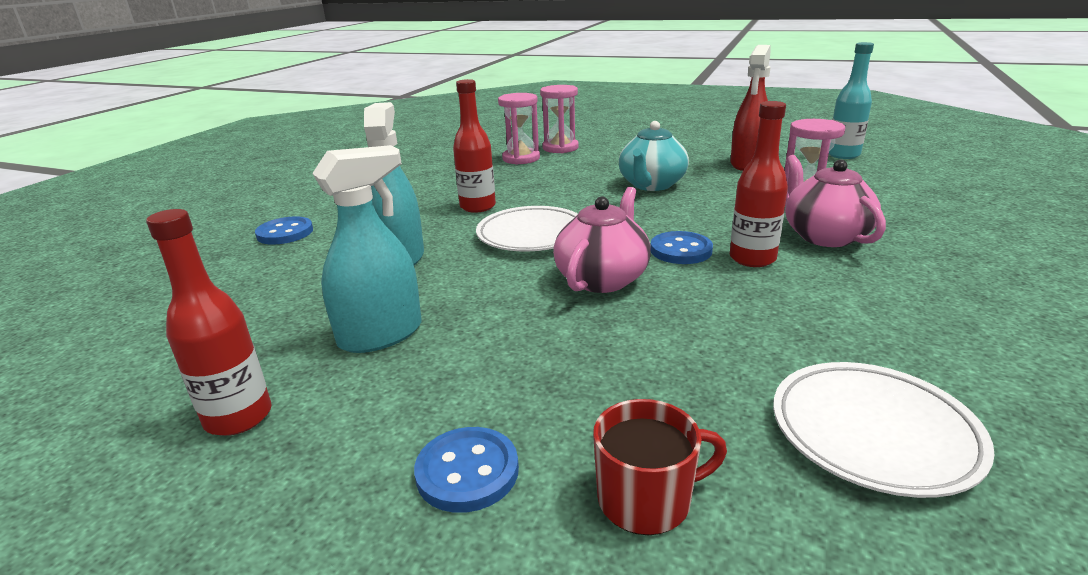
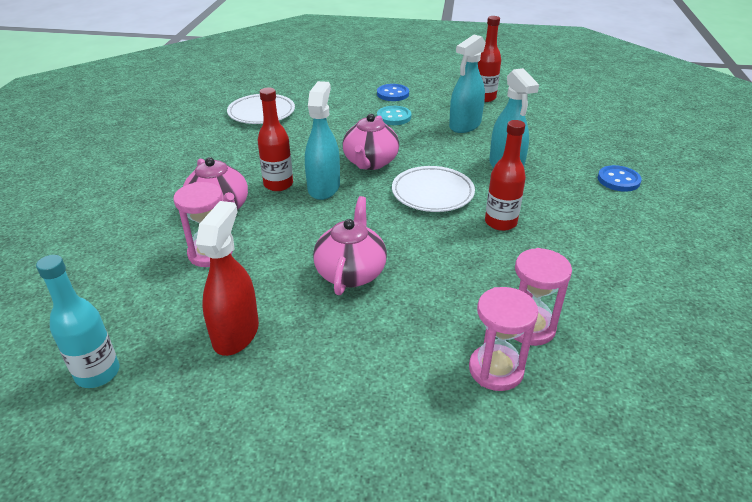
camera: 165 degrees right, 10 degrees up
(513, 375) = (394, 117): none -> turquoise button
(646, 499) = (337, 94): red mug -> none
(651, 185) = (351, 272): turquoise teapot -> pink teapot
(681, 250) = (324, 187): blue button -> turquoise spray bottle

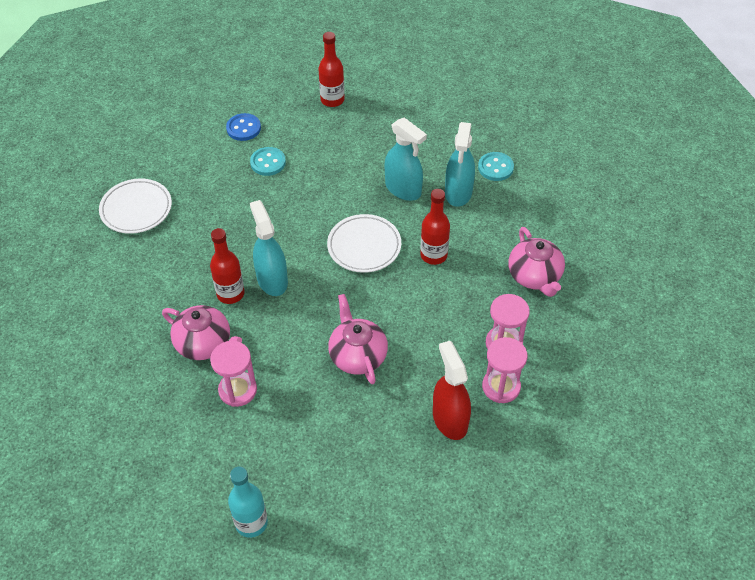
camera: 30 degrees left, 15 degrees up
(236, 333) = (318, 446): red spray bottle -> red spray bottle (450, 419)
(370, 162) = (289, 232): pink teapot -> pink teapot (534, 276)
(465, 125) = (338, 148): turquoise spray bottle -> turquoise spray bottle (458, 192)
(618, 180) = (495, 167): blue button -> turquoise button

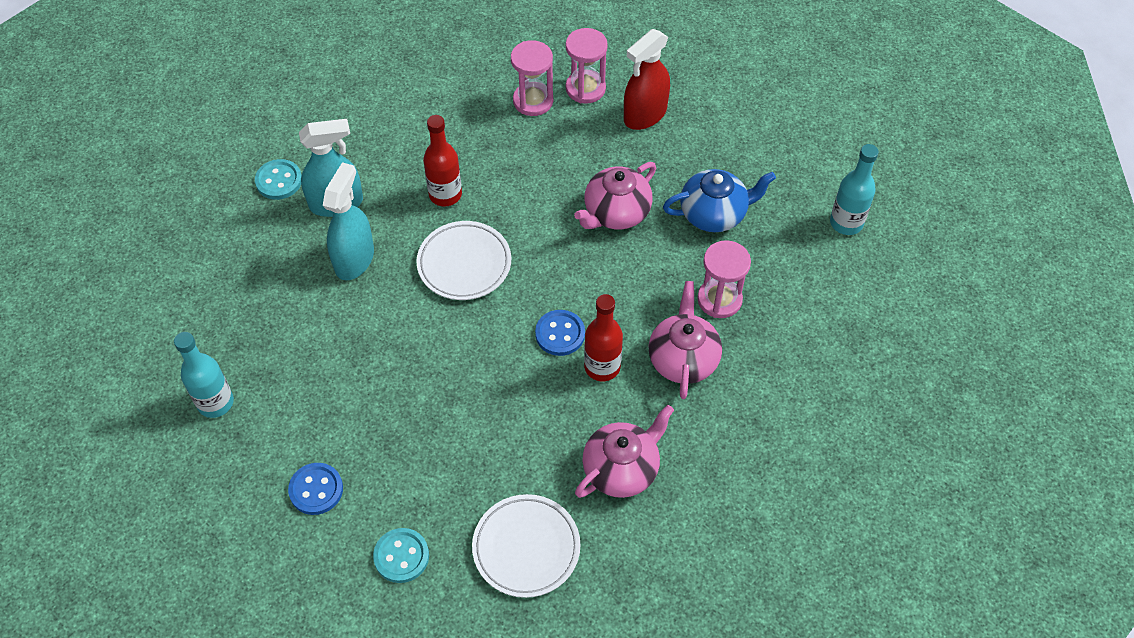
camera: 115 degrees left, 5 degrees up
(268, 162) = (371, 427): turquoise button -> turquoise button (401, 556)
(272, 280) = (560, 334): turquoise spray bottle -> blue button
(318, 424) = (714, 214): none -> blue teapot
(332, 100) = (215, 402): red bottle -> turquoise bottle
(534, 276) = (432, 101): pink teapot -> pink teapot (622, 469)

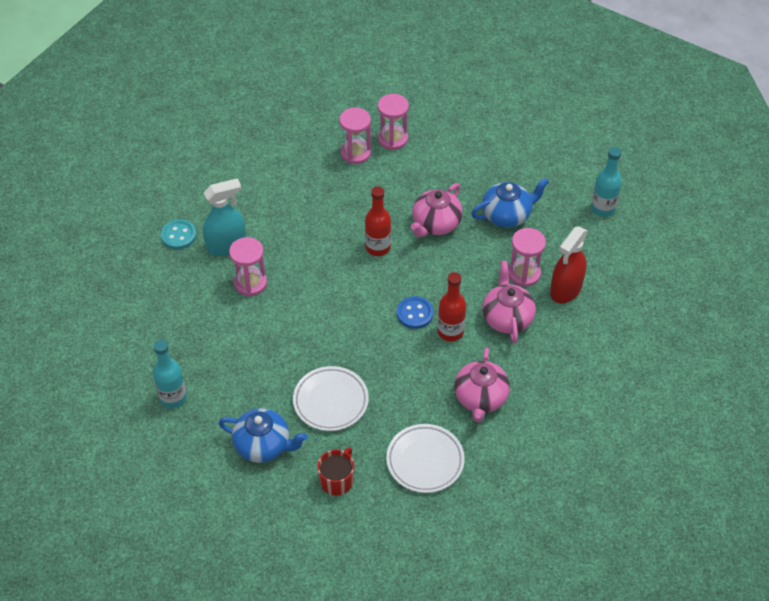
camera: 10 degrees left, 5 degrees down
(316, 490) = (263, 445): blue button -> blue teapot
(354, 259) = (250, 283): turquoise spray bottle -> pink hourglass
(401, 556) = (337, 480): turquoise button -> red mug
(445, 194) = (307, 228): red bottle -> red bottle (378, 247)
(464, 264) = (333, 275): white plate -> white plate (331, 401)
(622, 469) = (480, 398): pink teapot -> pink teapot turned 150 degrees clockwise
(645, 115) = (441, 152): red spray bottle -> red spray bottle (565, 290)

